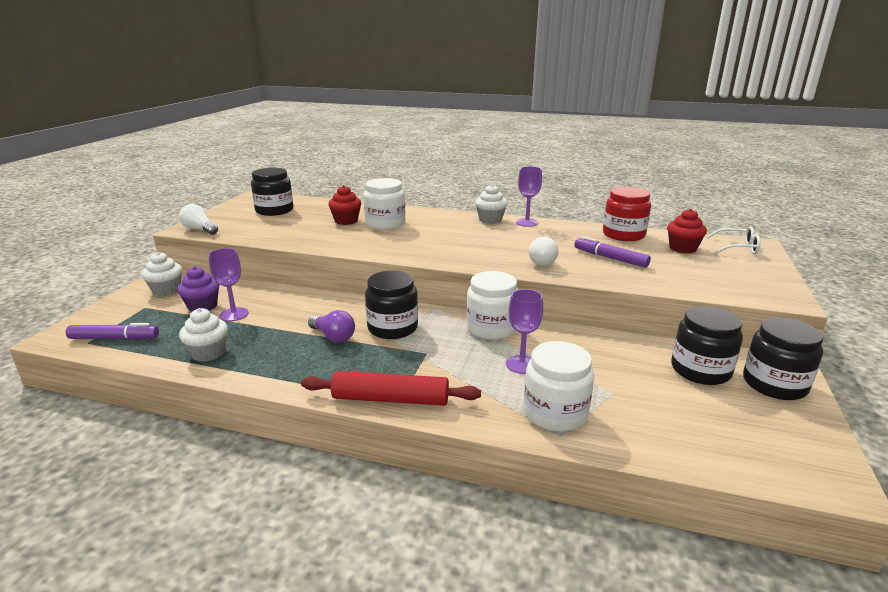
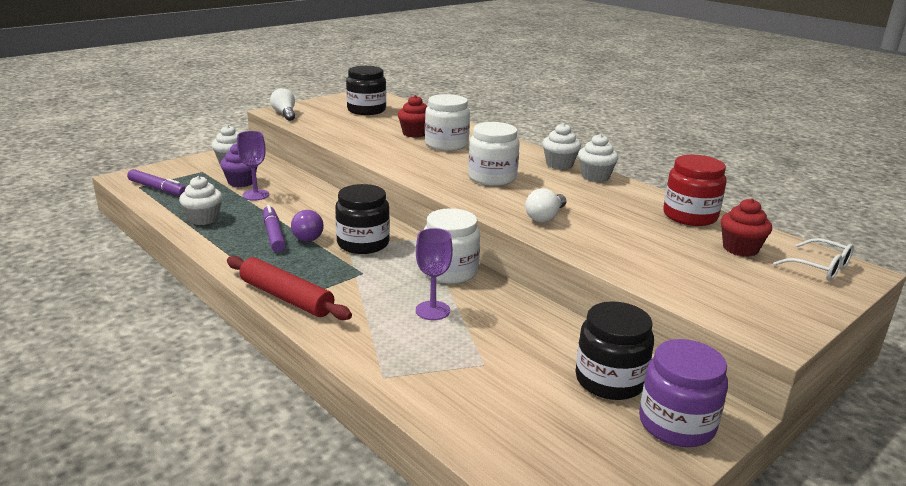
camera: 30 degrees right, 0 degrees up
(527, 222) = (595, 176): purple goblet -> white cupcake
(555, 413) = (404, 358): white jar -> white jar (492, 178)
(610, 258) = (628, 235): purple marker -> purple marker (273, 234)
(774, 384) = (676, 424): black jar -> purple jar

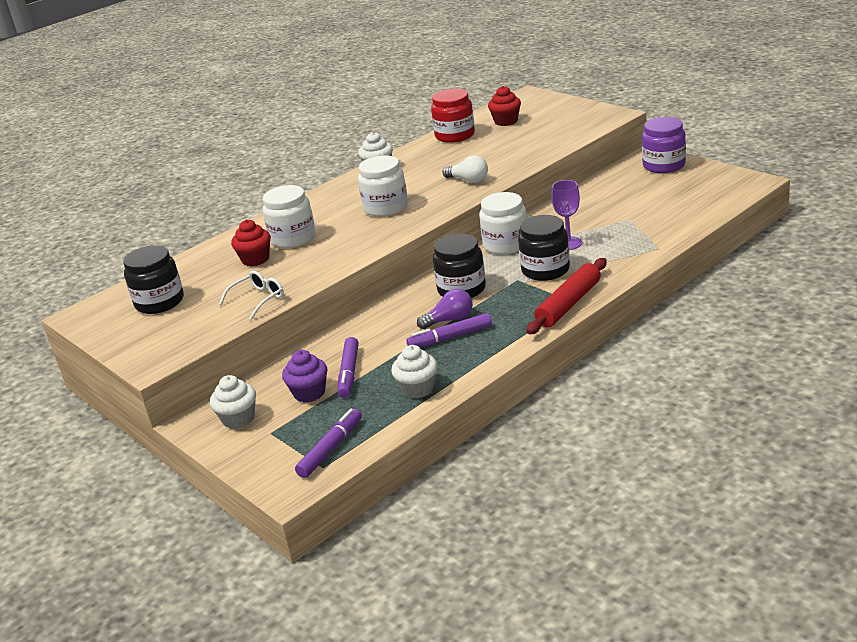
camera: 85 degrees left, 5 degrees up
(255, 195) = (349, 373): purple goblet -> purple marker
(285, 114) = (167, 355): white light bulb -> none
(559, 164) = (349, 184): white cupcake -> none
(610, 380) = (630, 182): black jar -> black jar (545, 270)
(819, 267) = (526, 103): white glasses -> white glasses (257, 299)

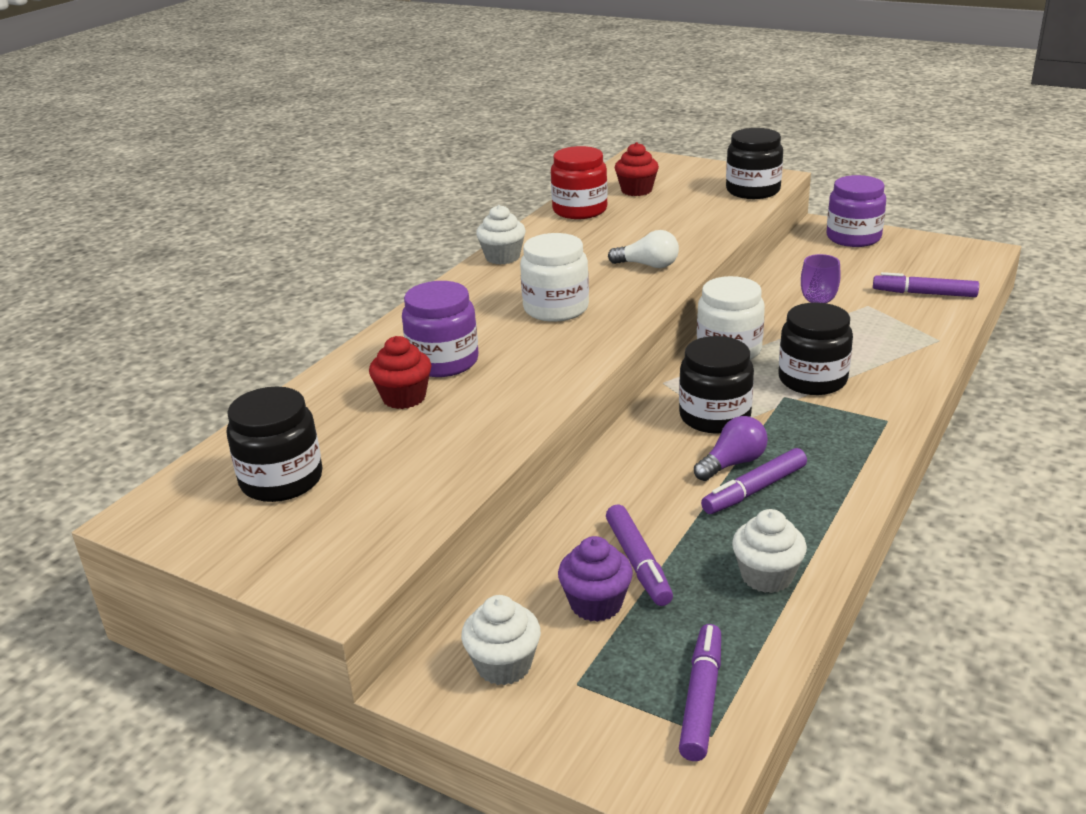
camera: 20 degrees left, 0 degrees up
(257, 299) = (452, 460): white glasses -> none
(293, 238) = (443, 361): white jar -> purple jar
(569, 304) = (885, 424): red rolling pin -> none
(589, 125) = (753, 190): none -> black jar
(678, 213) = (924, 293): none -> purple marker

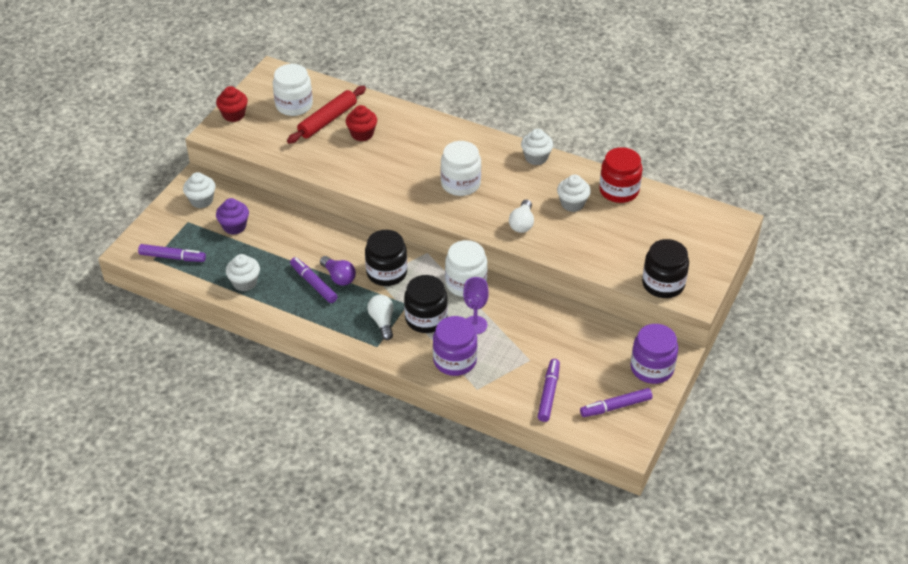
camera: 85 degrees right, 15 degrees up
(281, 480) = (294, 105): black jar -> white jar
(349, 436) = (328, 120): none -> red rolling pin
(443, 361) = (398, 144): purple jar -> purple jar (455, 360)
(605, 235) = (572, 204): none -> white cupcake
(636, 190) = (660, 219): red cupcake -> red cupcake (234, 115)
(638, 563) = (261, 240): purple marker -> purple marker (615, 407)
(830, 417) = (382, 322): none -> white light bulb

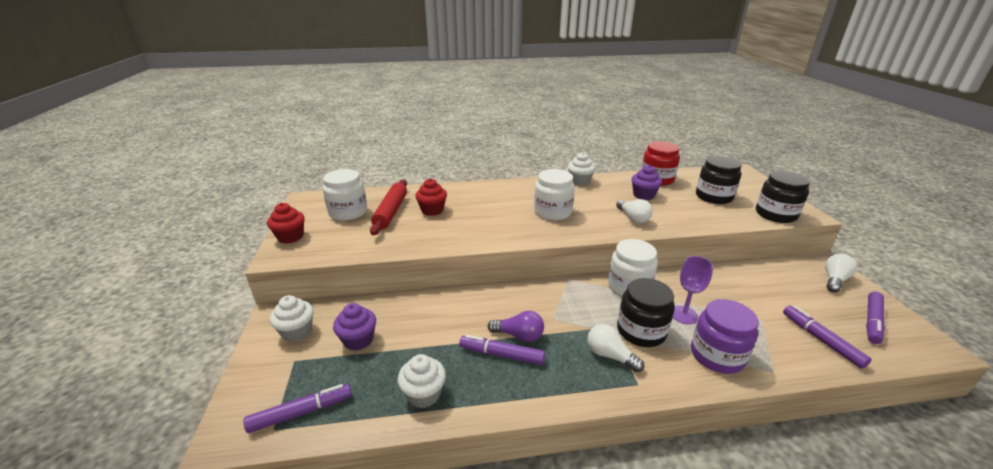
camera: 35 degrees left, 15 degrees down
(386, 272) = (557, 310): black jar -> black jar (713, 197)
(572, 204) = (643, 195): white cupcake -> purple cupcake
(652, 368) = (834, 280): purple jar -> white light bulb

